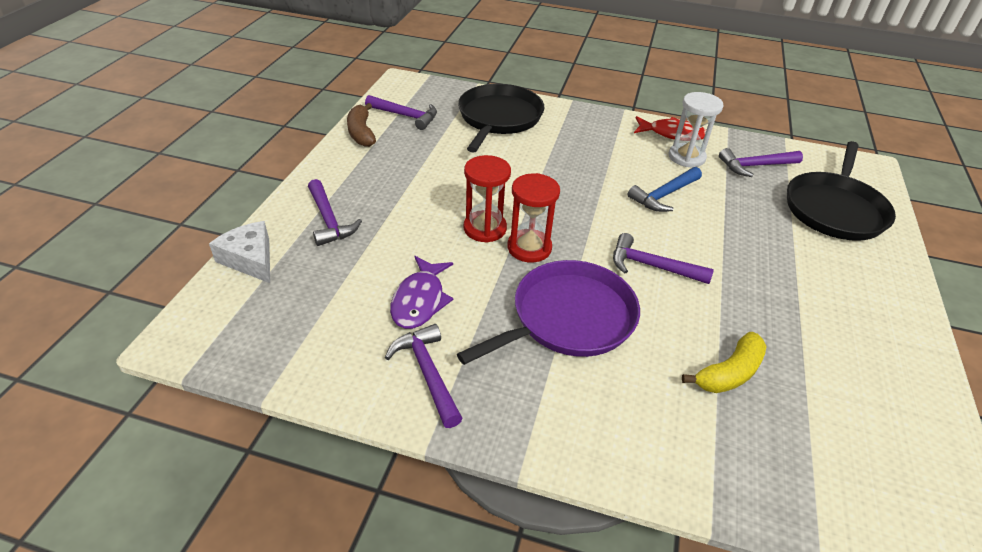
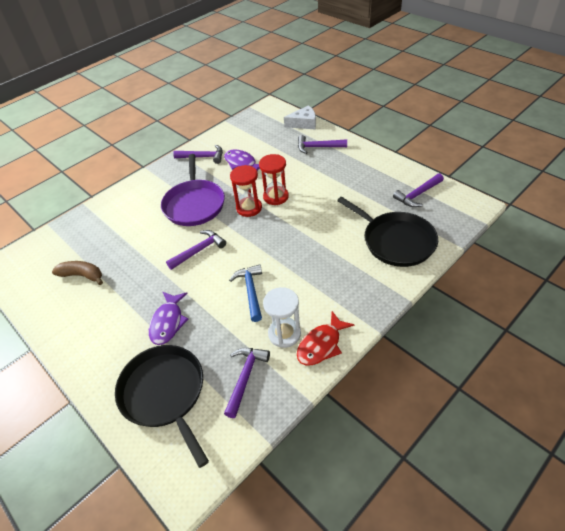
camera: 125 degrees right, 5 degrees up
(361, 133) = (402, 171): brown banana -> brown banana (82, 275)
(729, 373) = (121, 243): yellow banana -> none
(773, 244) = (168, 322): none -> purple fish

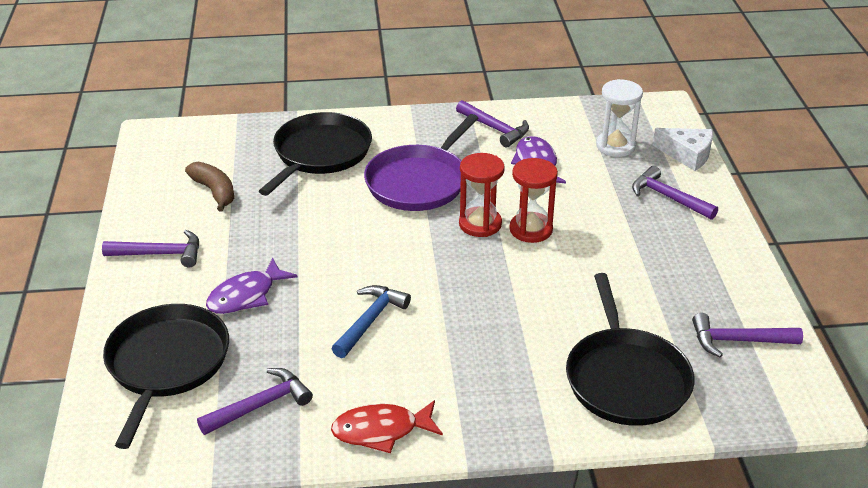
camera: 35 degrees right, 10 degrees down
(123, 219) = (320, 154): none -> black pan
(199, 250) = (364, 239): purple hammer -> purple hammer (160, 254)
(284, 334) = (354, 391): white hourglass -> white hourglass (615, 146)

